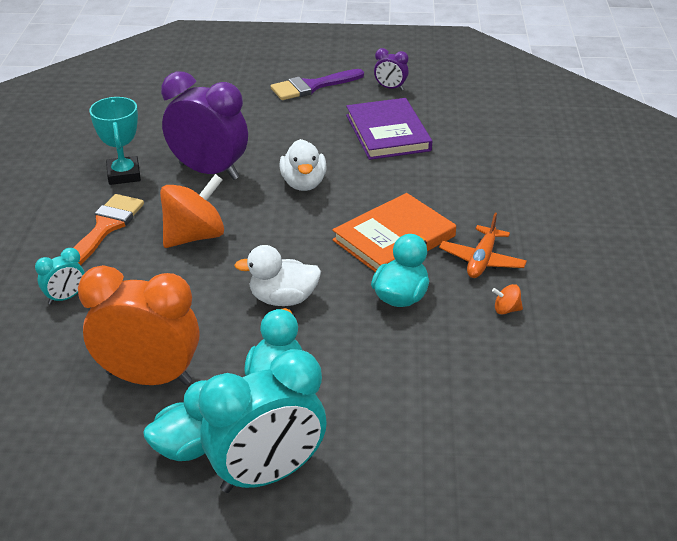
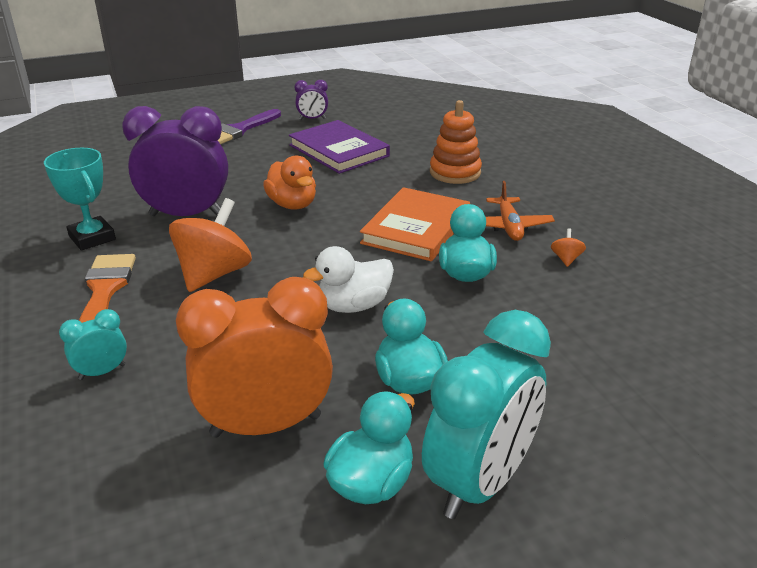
camera: 25 degrees left, 5 degrees down
(66, 298) = (102, 372): turquoise clock -> turquoise clock turned 150 degrees counterclockwise
(303, 183) = (292, 204): white duck -> orange duck
(480, 186) = (455, 172): none -> orange stacking toy
(506, 309) = (566, 259): orange spinning top -> orange spinning top turned 120 degrees clockwise

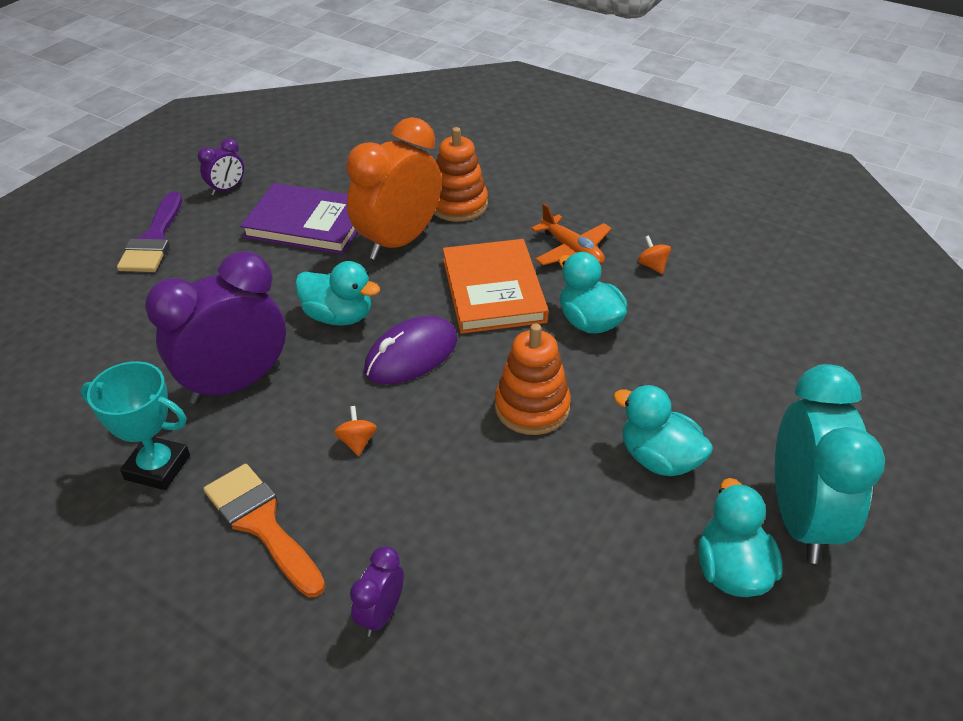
camera: 35 degrees left, 10 degrees up
(102, 372) = (381, 614): turquoise clock -> purple clock
(214, 274) = (357, 442): orange spinning top -> orange spinning top, size x0.41
(266, 425) = (596, 572): orange clock -> orange clock (399, 242)
(292, 204) = (339, 316): orange duck -> turquoise duck
(310, 243) = (411, 355): none -> purple mouse
(353, 306) = (532, 407): white duck -> orange stacking toy

